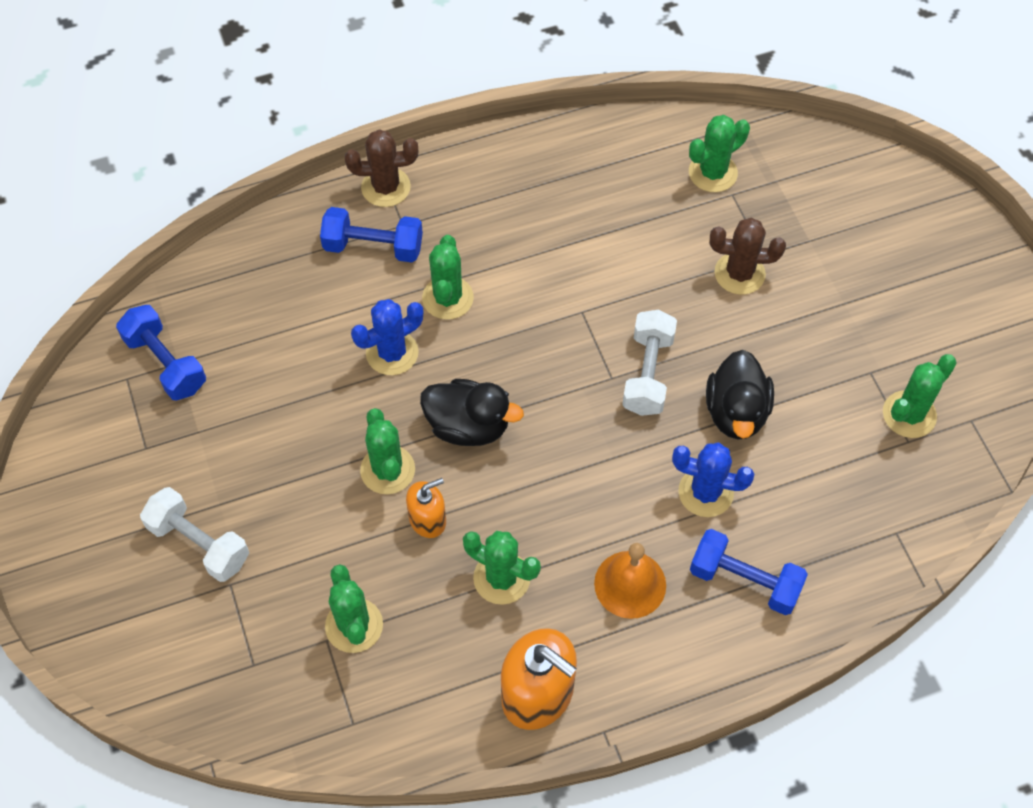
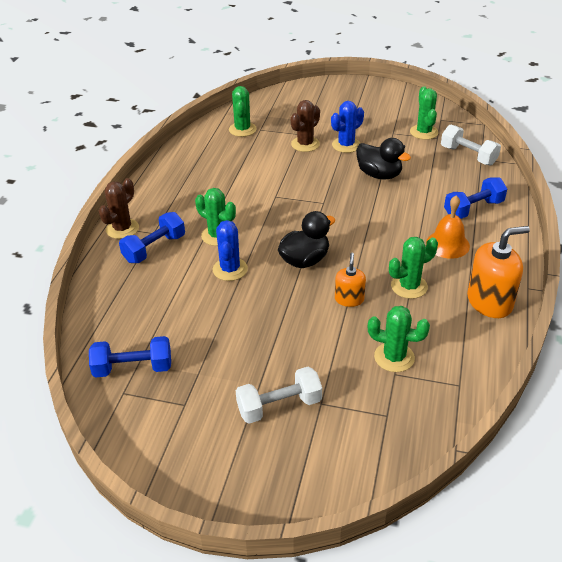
camera: 55 degrees left, 20 degrees down
(387, 470) = (303, 302): green cactus -> none
(647, 373) = (332, 191): white dumbbell -> white dumbbell (468, 156)
(705, 492) = (415, 201): blue cactus -> blue cactus (346, 145)

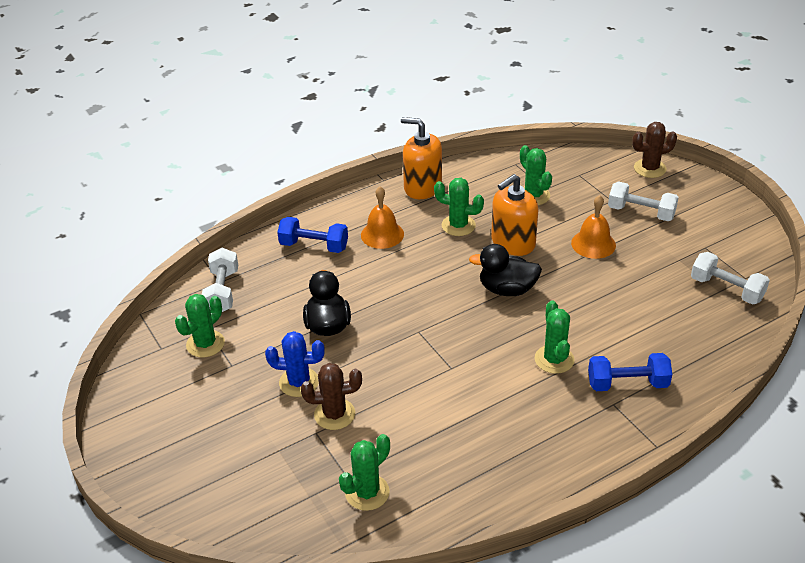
camera: 135 degrees left, 0 degrees up
(122, 229) = (642, 430): brown cactus -> brown cactus (650, 168)
(133, 368) = (726, 289): blue dumbbell -> white dumbbell
(230, 269) = (577, 320): blue cactus -> none
(286, 340) = (593, 244): none -> orange bell
(349, 299) = (513, 243): orange soap dispenser -> orange soap dispenser, size x1.76

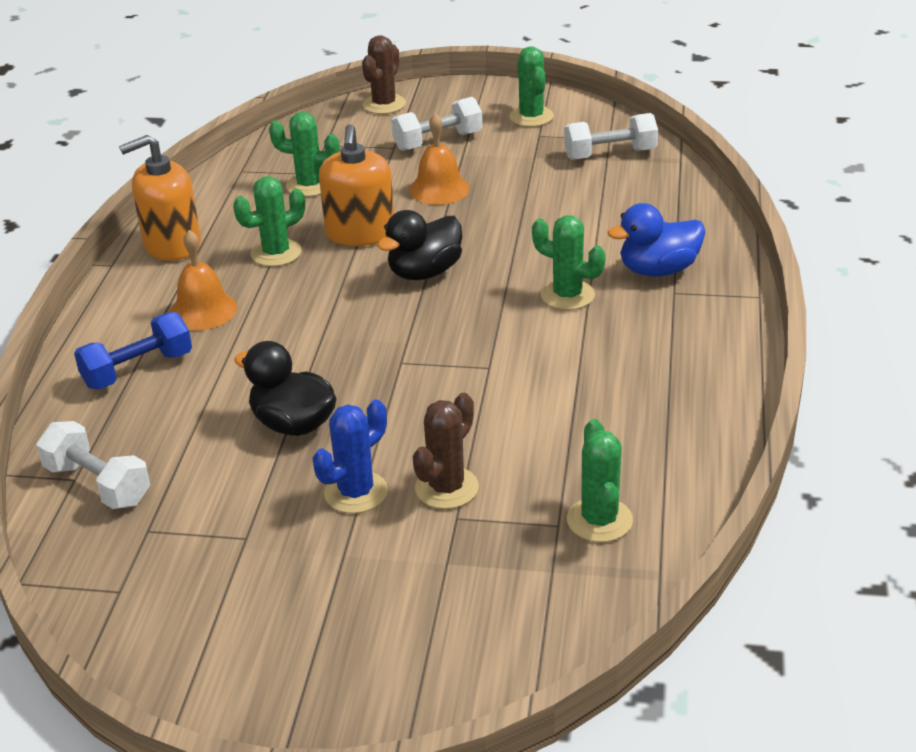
camera: 50 degrees left, 5 degrees down
(205, 344) = (173, 544): green cactus -> green cactus (531, 117)
(627, 384) = (658, 270): blue dumbbell -> blue duck

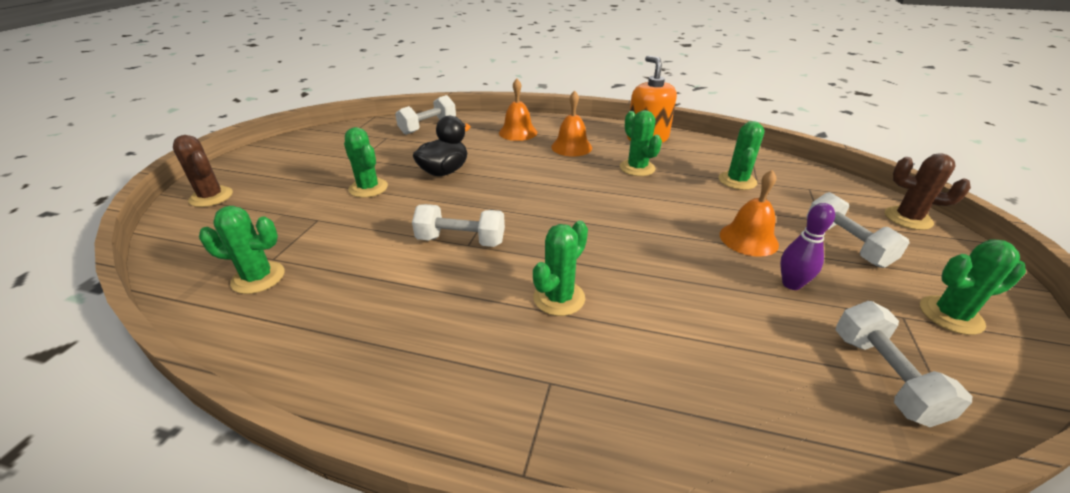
camera: 95 degrees right, 0 degrees up
(138, 370) = (518, 132): blue dumbbell -> orange bell
(356, 492) = (368, 188): blue cactus -> green cactus
(360, 233) = (666, 199): orange soap dispenser -> none
(424, 272) = (607, 224): black duck -> none
(446, 488) = (347, 217): brown cactus -> brown cactus (211, 197)
(482, 373) = (461, 241): none -> white dumbbell
(509, 175) = (791, 284): none -> purple bowling pin
(658, 270) = (597, 376): blue duck -> none

